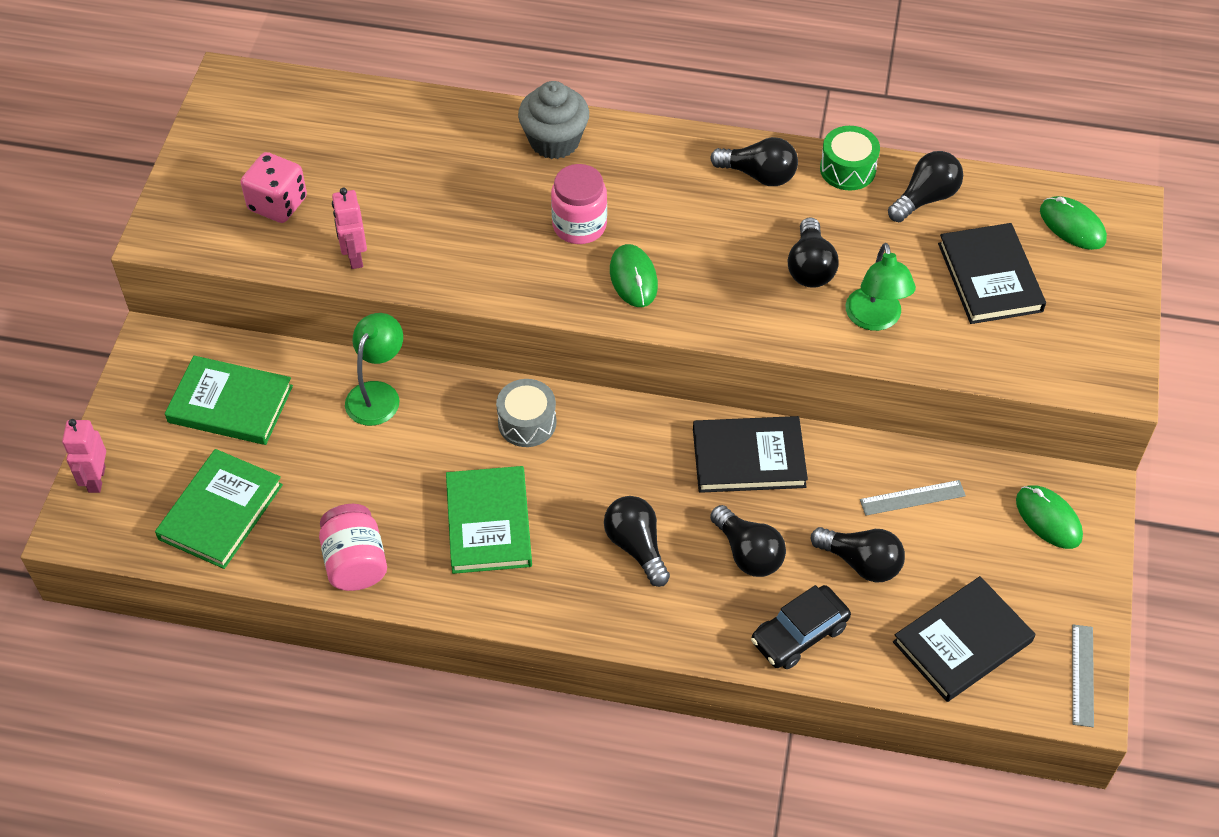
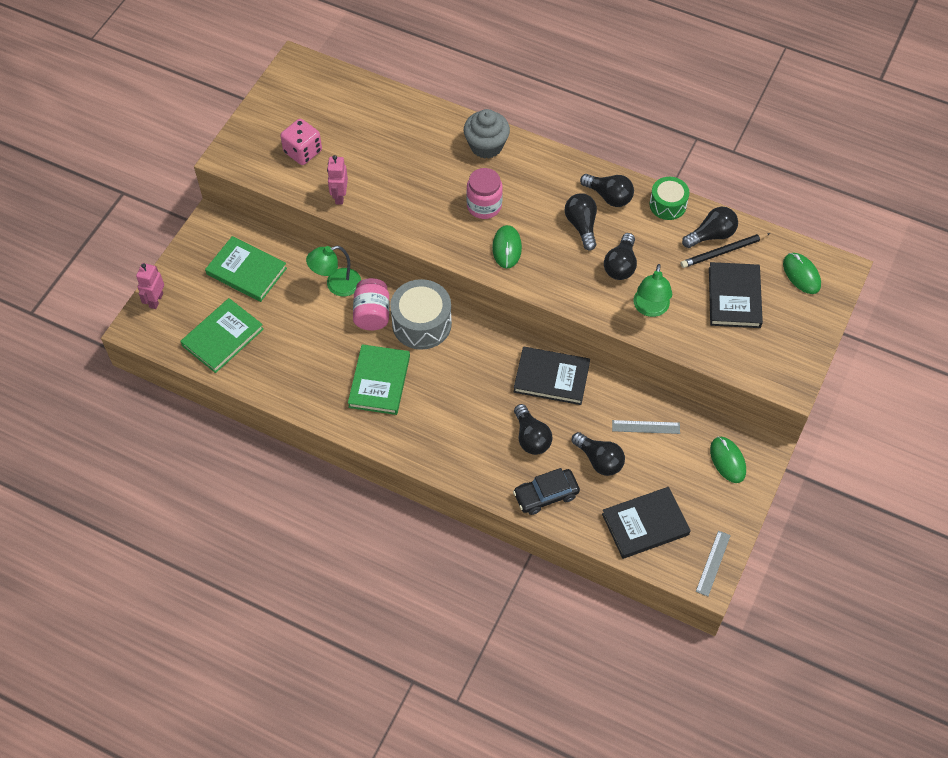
camera: 15 degrees right, 5 degrees up
(355, 562) = (293, 387): pink jar -> pink jar (372, 314)
(377, 394) = (336, 285): green lamp -> green lamp turned 150 degrees counterclockwise
(527, 422) = (421, 324): grey drum -> grey drum, size x1.60
(636, 546) = (464, 417): black light bulb -> black light bulb (581, 226)
(951, 217) = (723, 251): none -> black pencil

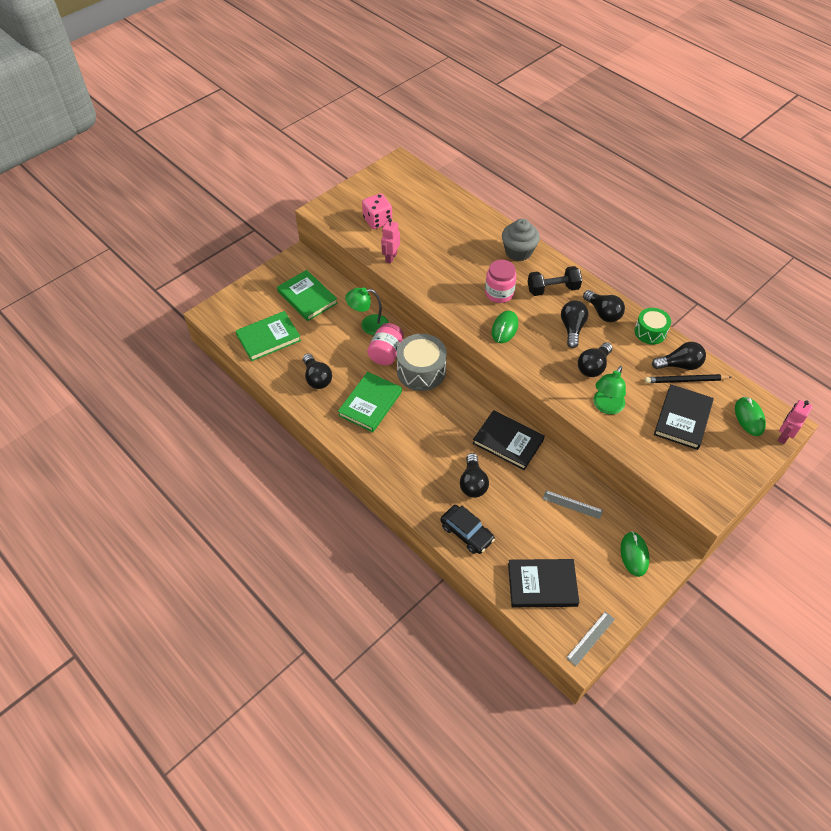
camera: 20 degrees right, 5 degrees down
(156, 300) = (233, 299): pink robot -> pink robot (783, 436)
(543, 183) = (553, 289): none -> black dumbbell
(546, 495) = (467, 533): black car -> black car turned 135 degrees counterclockwise
(599, 460) = (522, 519): black light bulb -> black light bulb (317, 378)

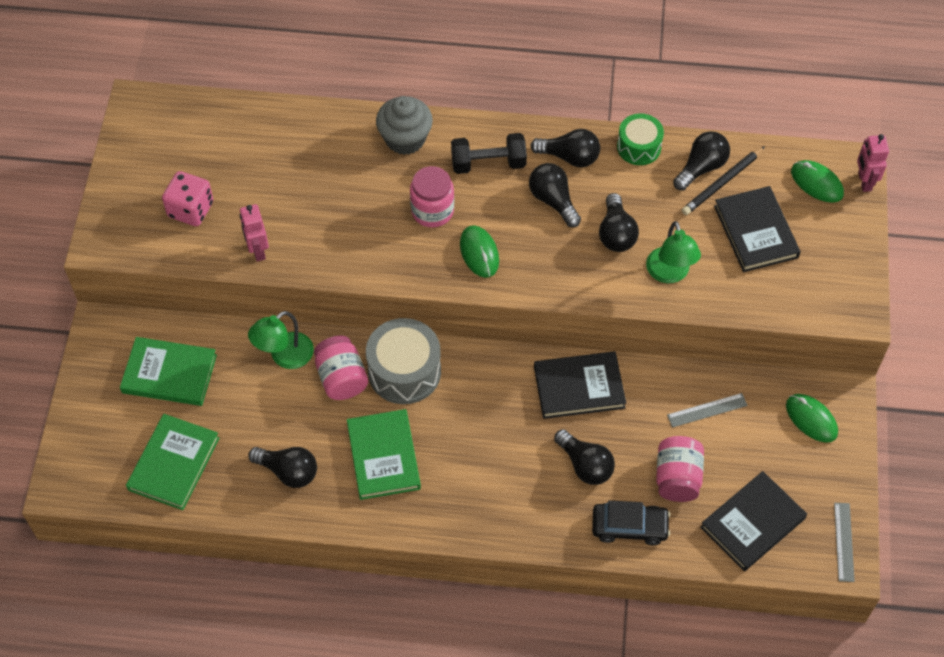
camera: 40 degrees left, 5 degrees up
(519, 527) = (677, 478): none -> pink jar
(553, 289) = (488, 163): black dumbbell -> black dumbbell turned 45 degrees clockwise

